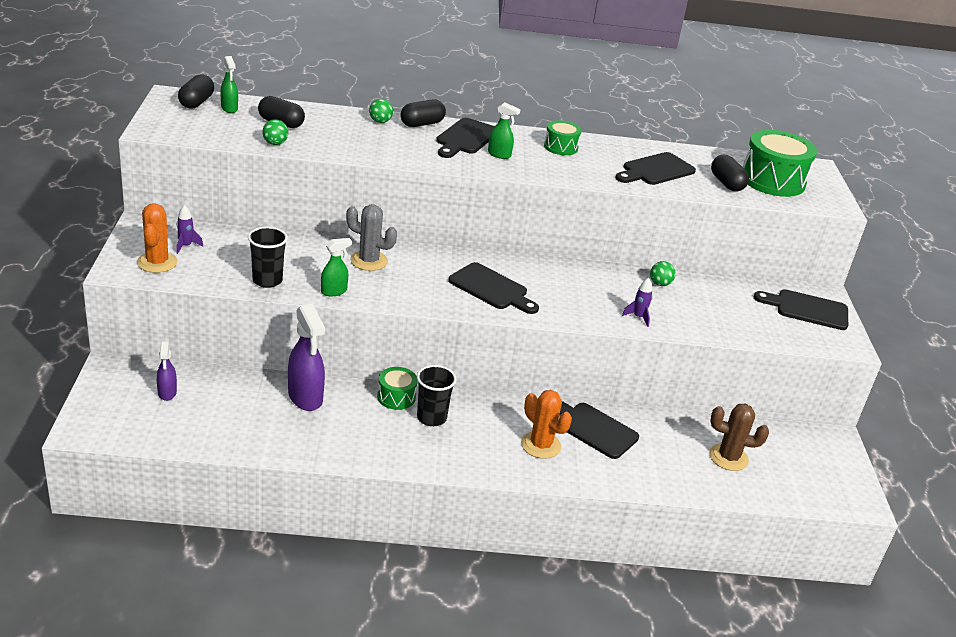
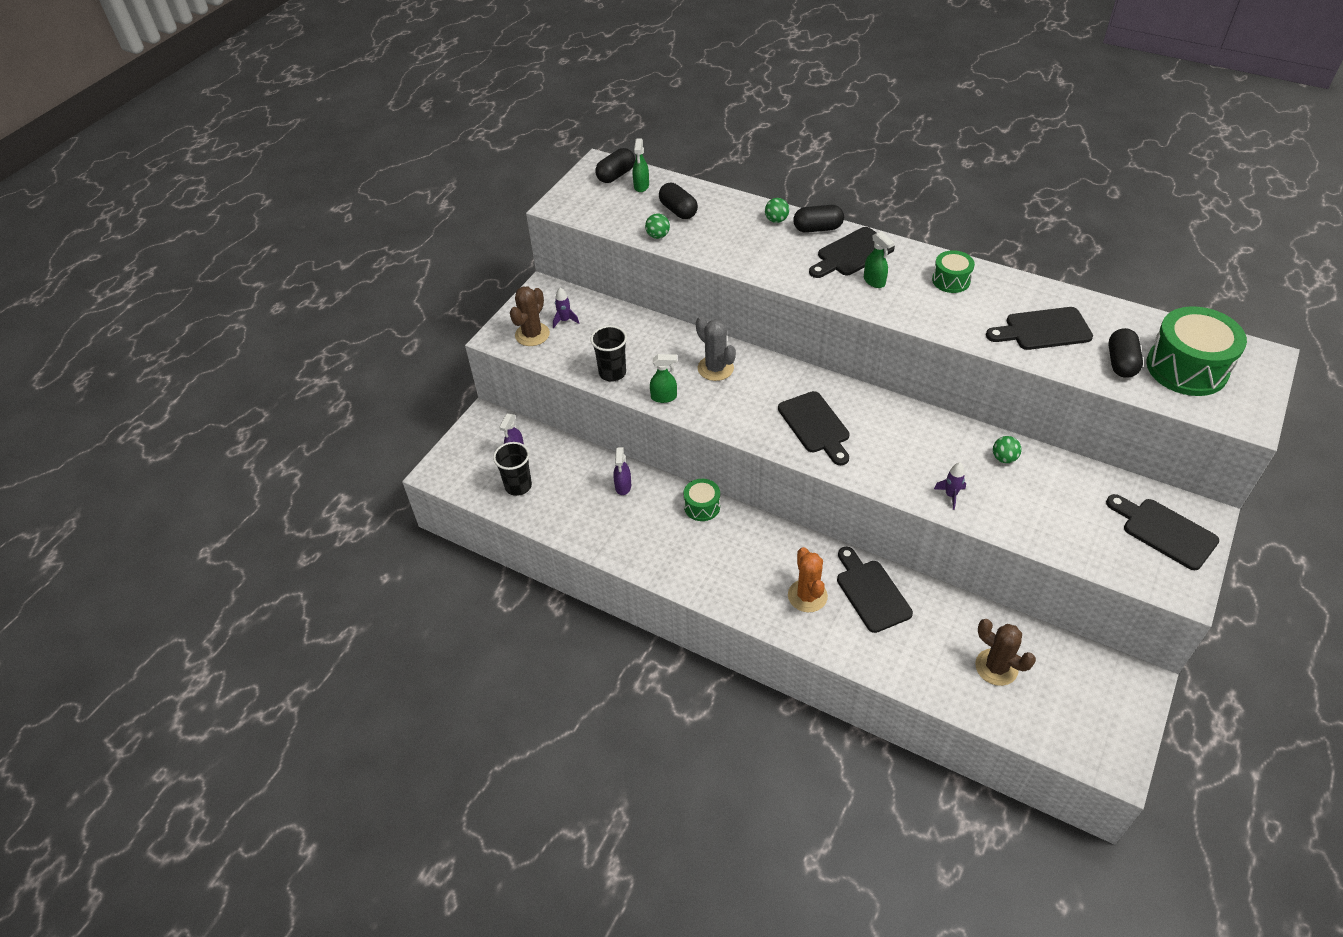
camera: 35 degrees right, 15 degrees up
(157, 262) = (532, 334): orange cactus -> brown cactus
(305, 397) = (623, 486): purple spray bottle -> purple spray bottle, size x0.56
(431, 418) = (721, 537): black cup -> black cup (518, 486)

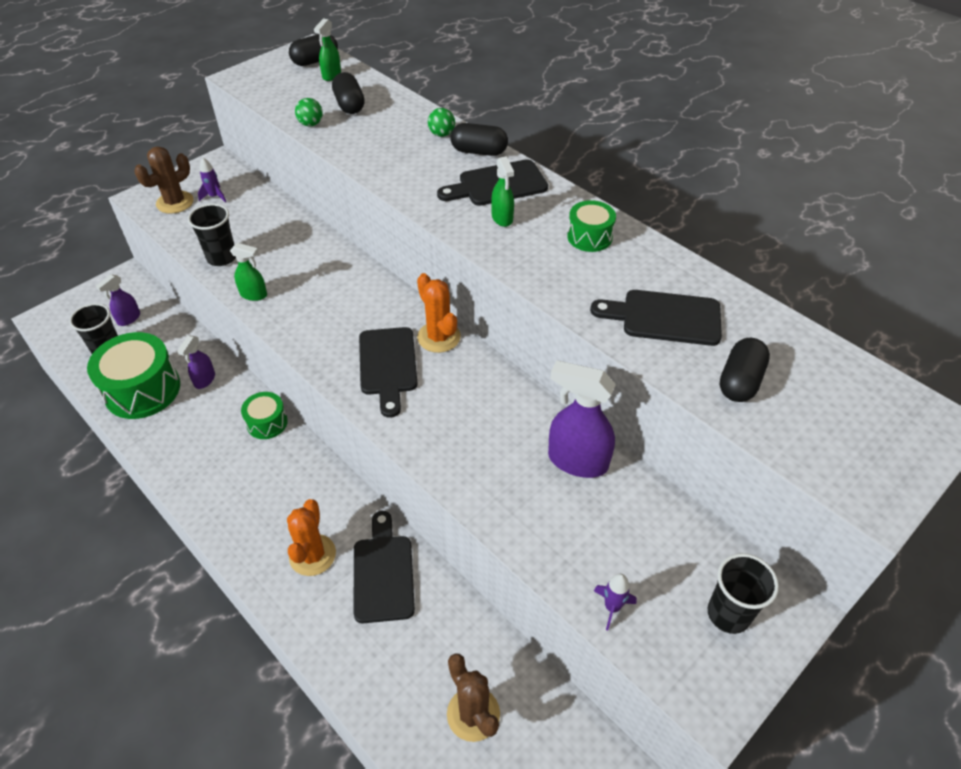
camera: 15 degrees right, 0 degrees up
(715, 368) = (325, 278): grey cactus -> none
(841, 393) = (439, 337): none -> orange cactus
(950, 495) = (488, 488): purple rocket -> purple rocket (612, 607)
(1004, 458) = (577, 461): green ball -> purple spray bottle
(1164, 531) = (728, 614): black cutting board -> black cup
(1186, 368) = (823, 410): green drum -> green drum (142, 390)

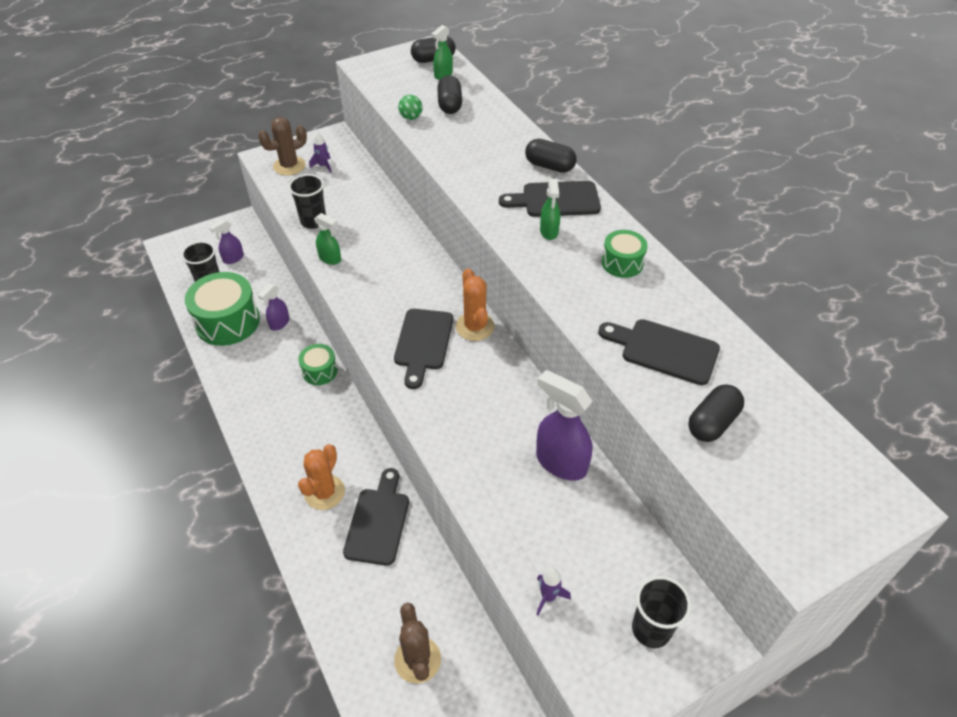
camera: 15 degrees right, 0 degrees up
(441, 134) = (522, 145): green ball -> none

